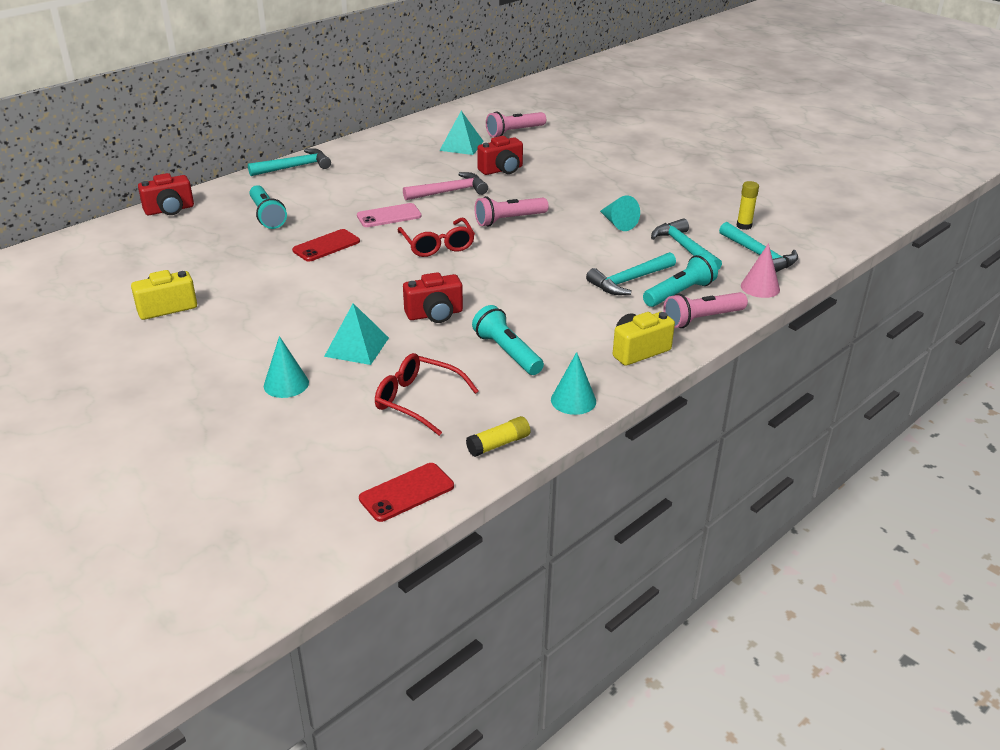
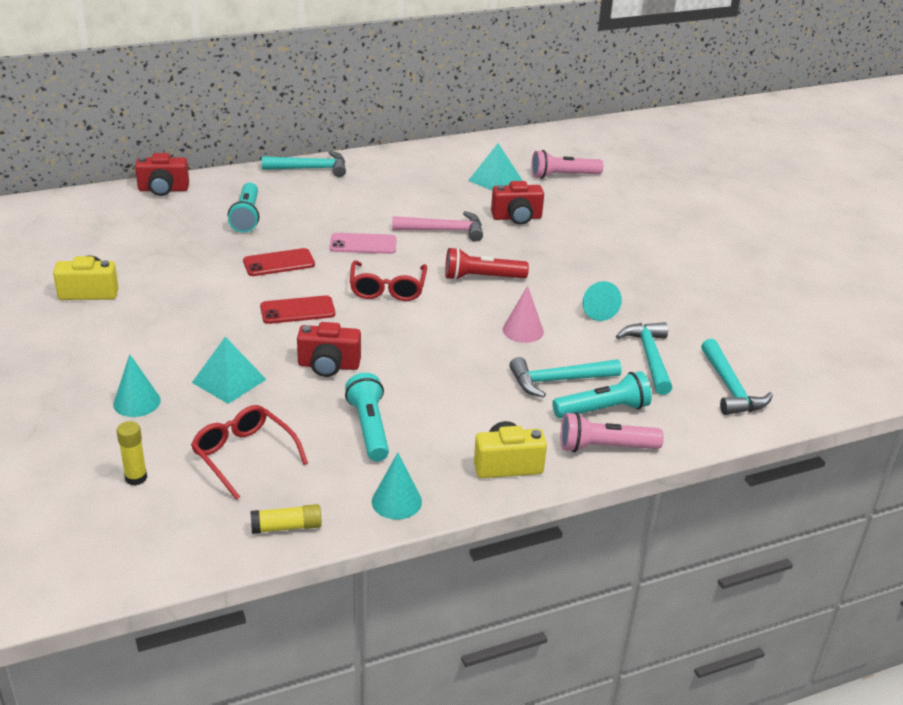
camera: 20 degrees right, 0 degrees up
(406, 492) = (163, 551): red phone -> red phone (297, 310)
(509, 220) = (482, 278): pink flashlight -> red flashlight
(744, 226) = (739, 347): yellow glue stick -> yellow glue stick (136, 478)
(760, 287) = (701, 427): pink cone -> pink cone (523, 330)

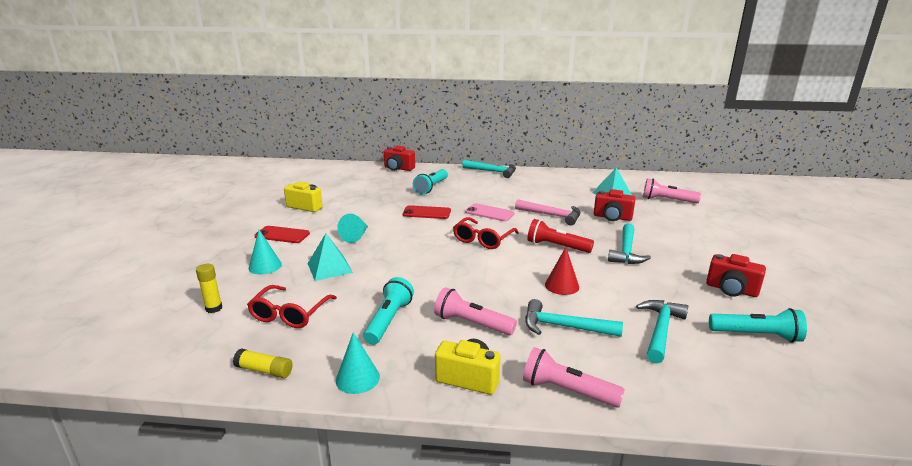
camera: 30 degrees right, 10 degrees down
(244, 455) = (290, 314): red glasses -> red glasses turned 150 degrees counterclockwise
(297, 310) = (412, 239): red phone -> red phone (282, 235)
(328, 366) = (400, 274): red camera -> red camera (731, 290)
(463, 405) = (472, 324): none -> pink flashlight
(523, 330) = (562, 285): pink cone -> red cone
(596, 309) = (635, 285): turquoise cone -> turquoise cone (356, 236)
(603, 410) = (587, 359): turquoise flashlight -> turquoise flashlight (756, 335)
(730, 388) = (729, 376): turquoise hammer -> turquoise hammer (626, 251)

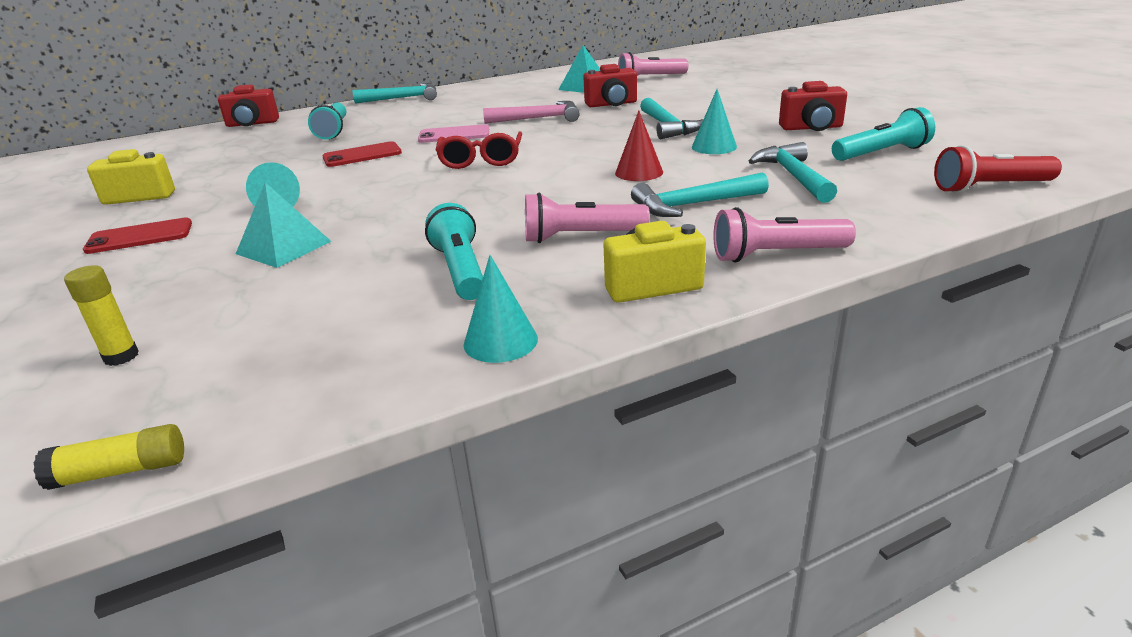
camera: 30 degrees left, 5 degrees up
(264, 370) = (332, 390): yellow glue stick -> yellow glue stick (120, 471)
(265, 266) = (157, 279): turquoise cone -> turquoise cone (714, 147)
(290, 314) = (285, 315): red glasses -> none
(557, 246) = (584, 142): red flashlight -> red flashlight (990, 187)

